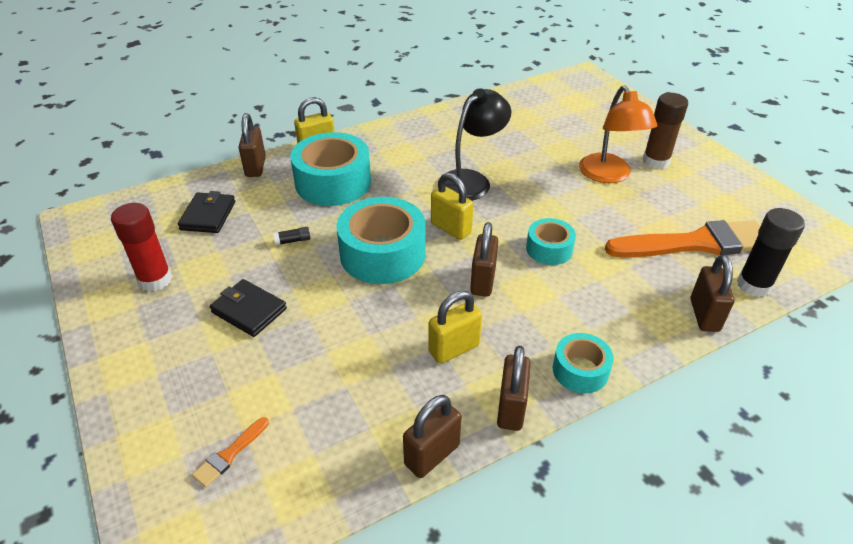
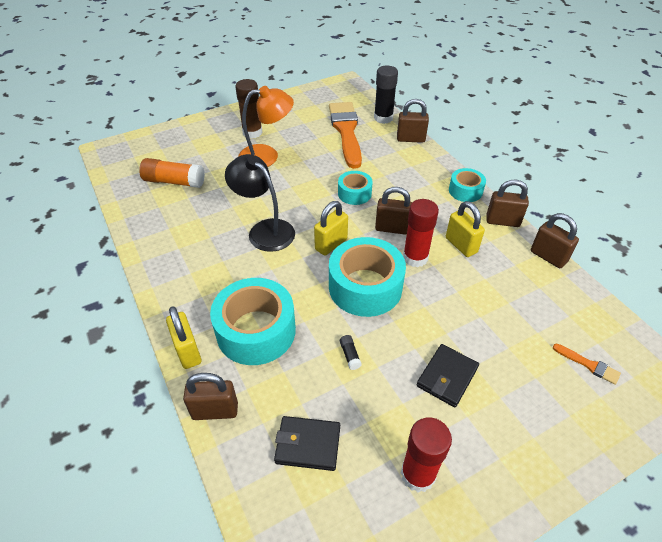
camera: 90 degrees left, 5 degrees up
(429, 299) = (415, 258): none -> red glue stick
(542, 118) = (174, 182): none -> orange glue stick

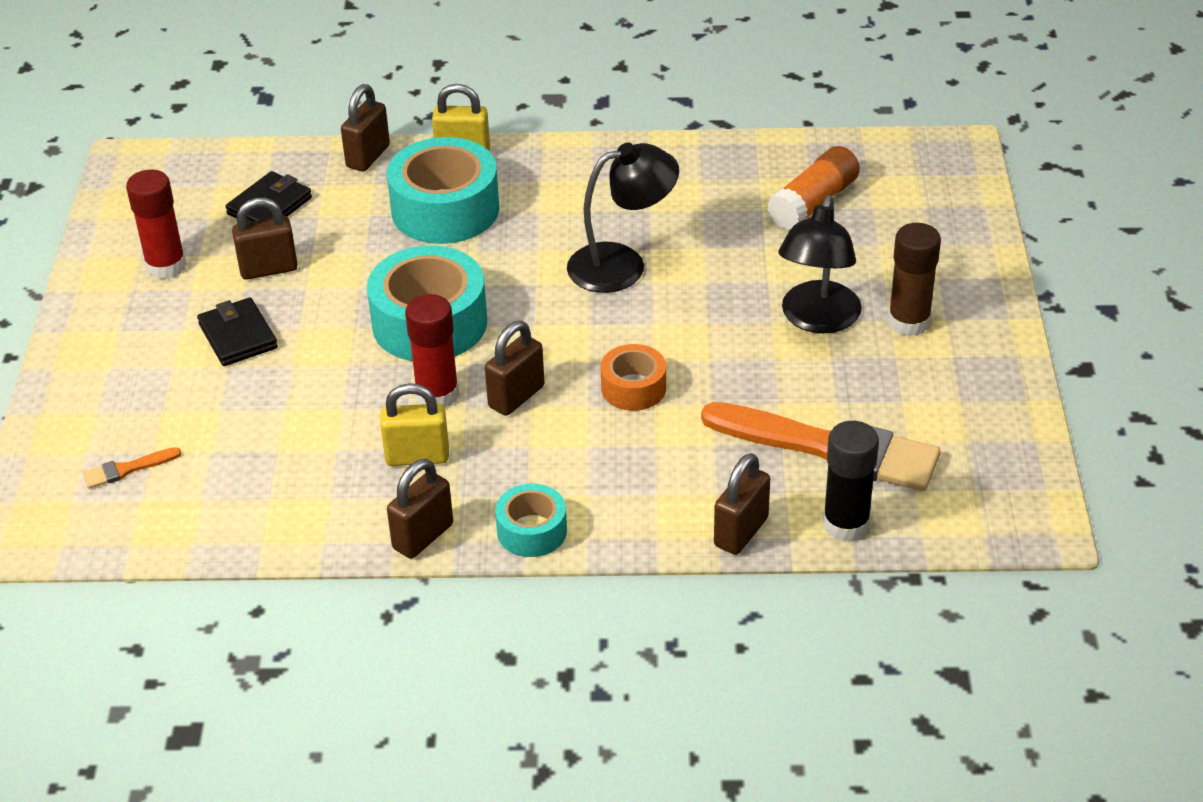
camera: 120 degrees right, 5 degrees down
(267, 156) = (817, 319): orange lamp -> black lamp
(331, 244) = (537, 320): yellow padlock -> none
(350, 355) = (341, 271): black glue stick -> none
(354, 193) = (633, 388): turquoise tape -> orange tape
(548, 257) = (308, 545): brown padlock -> brown padlock (268, 269)

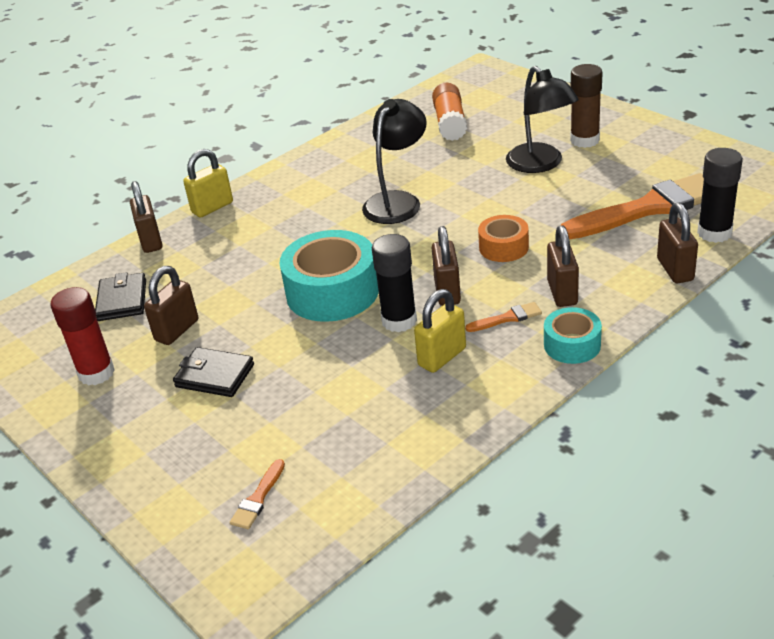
camera: 40 degrees left, 5 degrees down
(423, 536) = (517, 392): brown padlock -> brown padlock (562, 292)
(437, 394) = (399, 321): red glue stick -> black glue stick
(445, 209) = (246, 237): turquoise tape -> none
(523, 462) = (507, 318): none -> orange brush

